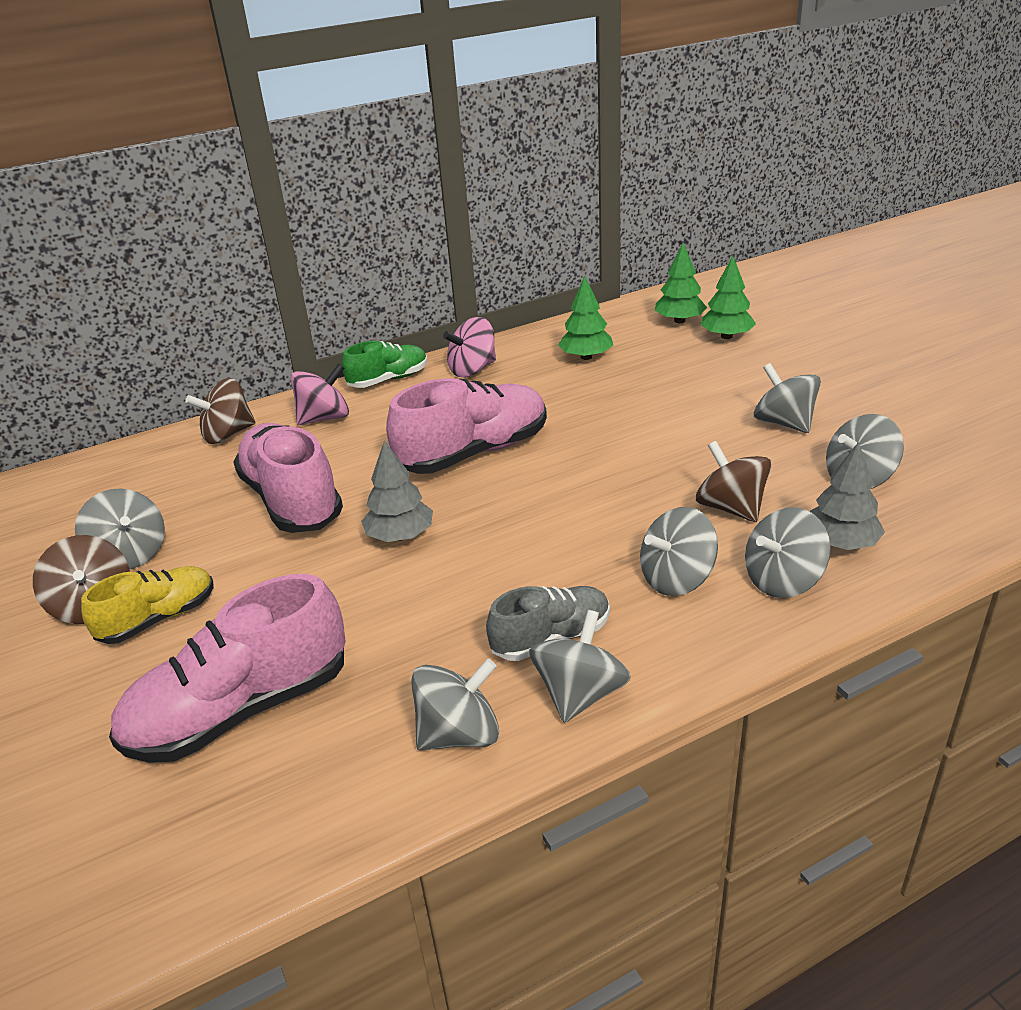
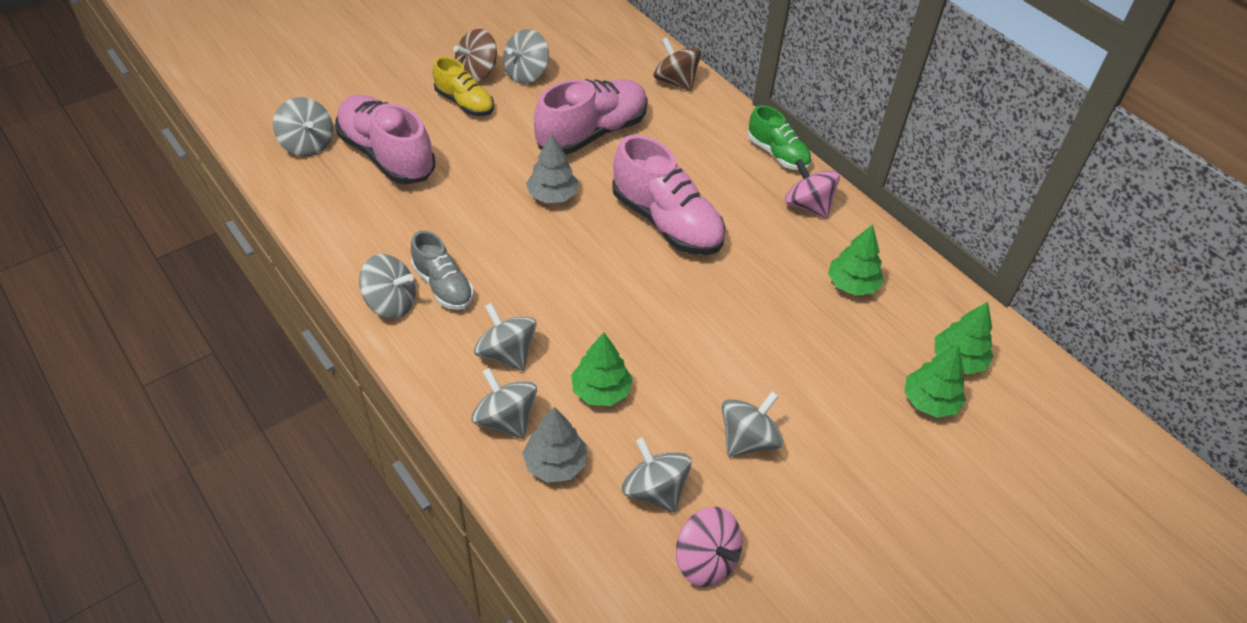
camera: 75 degrees right, 15 degrees up
(324, 418) = (707, 127): pink spinning top -> pink spinning top (706, 560)
(459, 734) = (362, 250): grey spinning top -> grey spinning top (308, 144)
(731, 508) = (601, 391): brown spinning top -> green tree

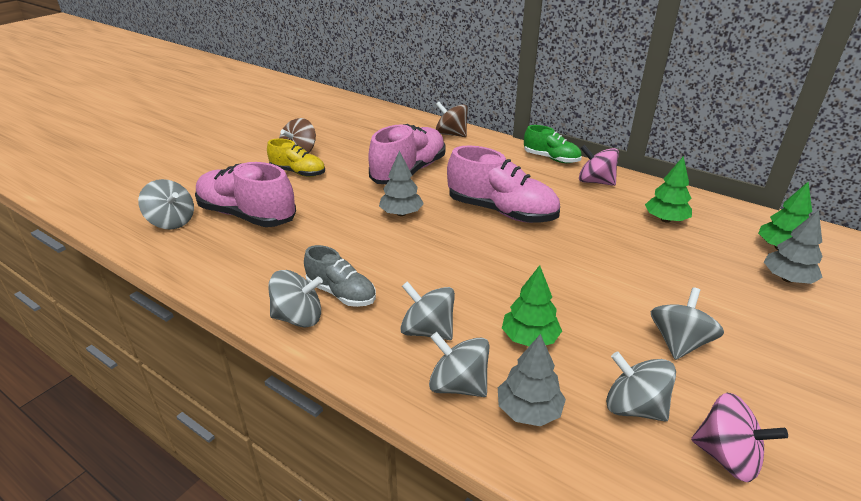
camera: 15 degrees left, 15 degrees down
(526, 74) = (338, 149): grey spinning top -> none
(929, 401) = (787, 279): green tree -> grey tree

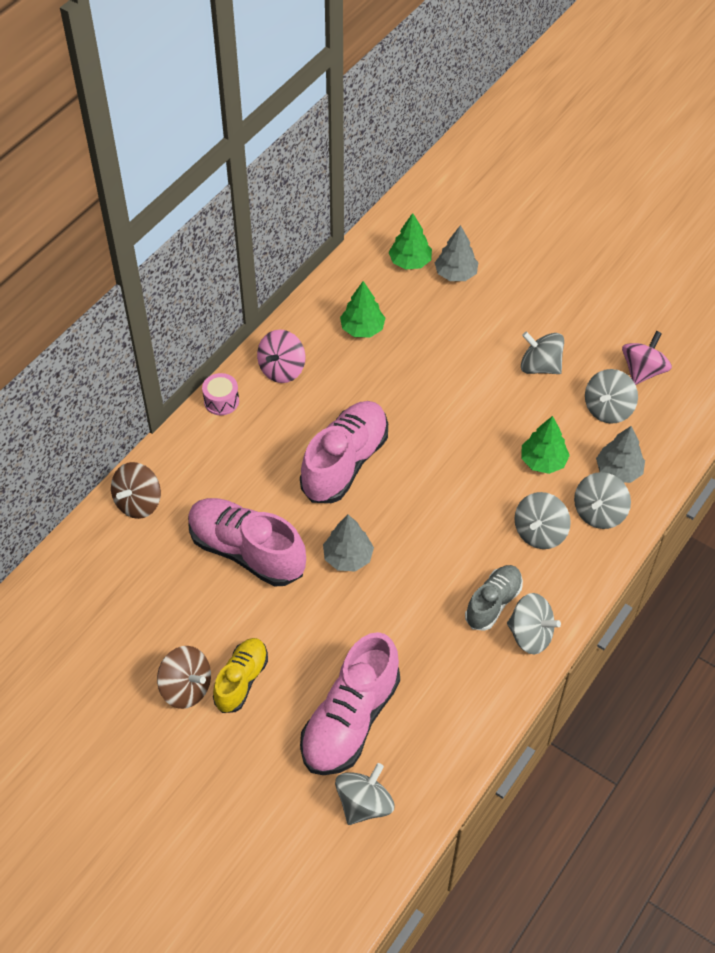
camera: 90 degrees left, 20 degrees up
(298, 317) = (530, 635): grey spinning top -> grey spinning top turned 120 degrees clockwise
(551, 158) = (221, 401): green shoe -> pink drum

